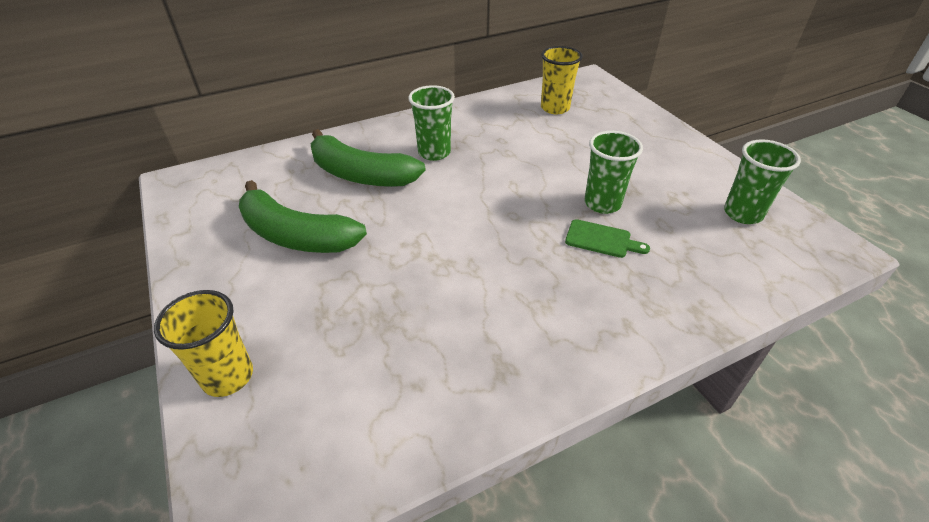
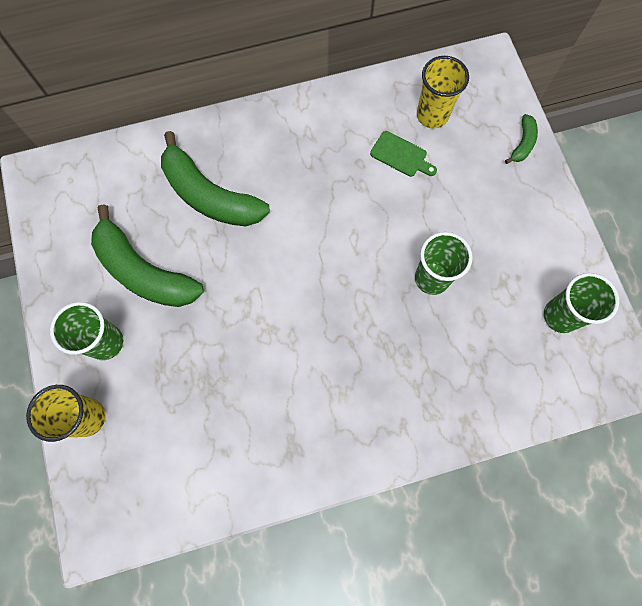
camera: 10 degrees right, 30 degrees up
(434, 152) = (286, 172): green cup -> green cup (106, 342)
(601, 239) = (415, 326): green cutting board -> green cutting board (401, 155)
(640, 115) = (522, 143): none -> green banana

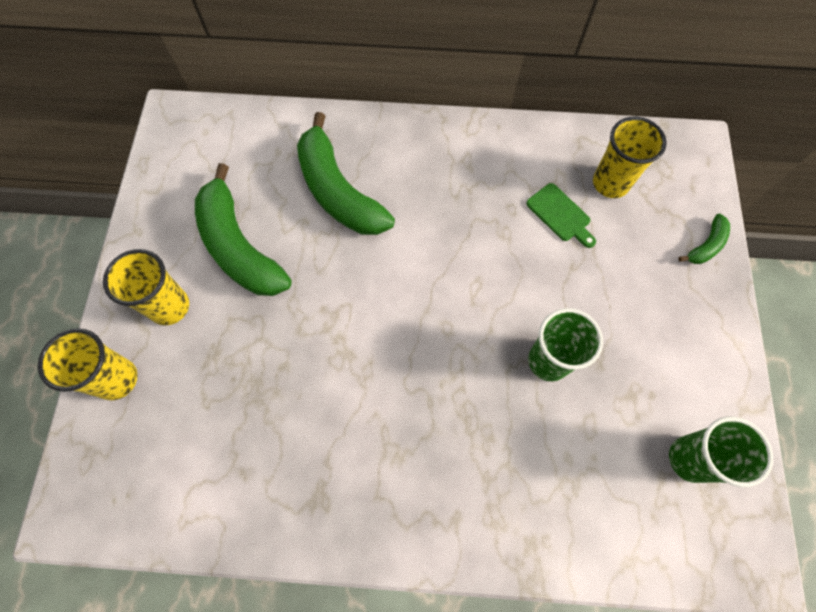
camera: 20 degrees right, 5 degrees down
(106, 342) = (169, 306): green cup -> yellow cup

